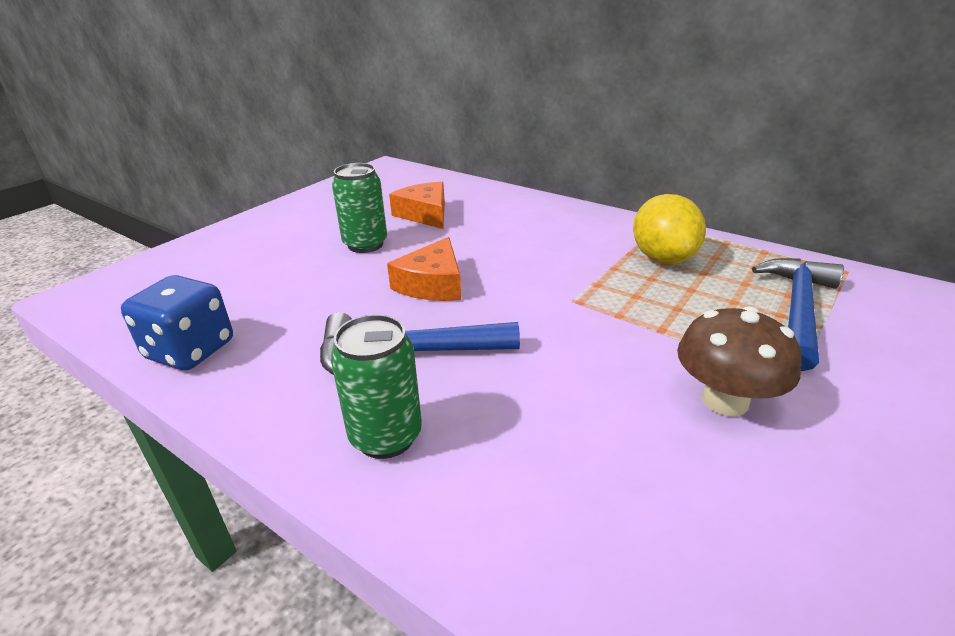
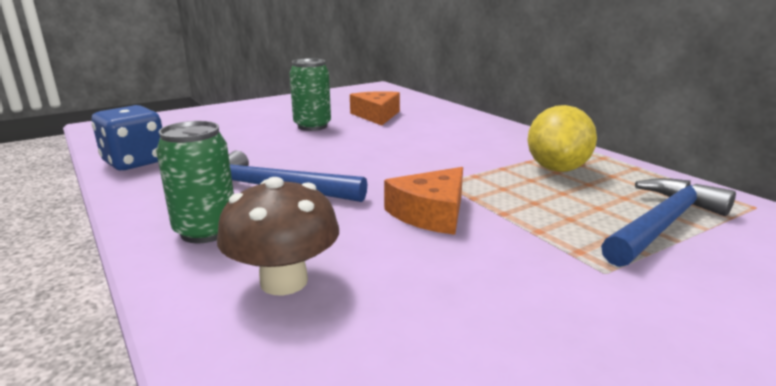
camera: 20 degrees right, 10 degrees down
(432, 284) = (337, 155): orange cheese -> orange cheese (431, 213)
(724, 400) = (512, 270): brown mushroom -> brown mushroom (284, 281)

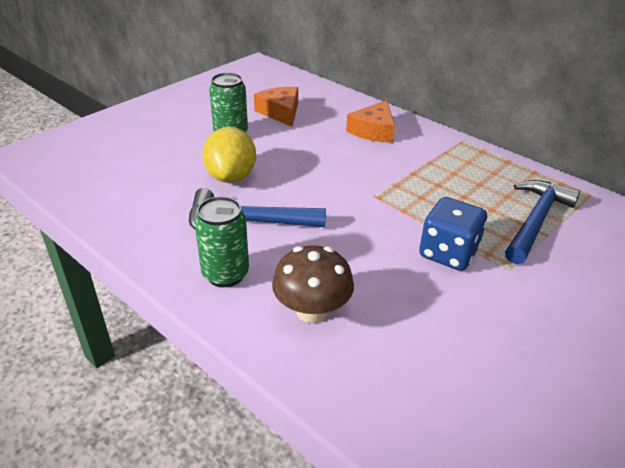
camera: 15 degrees left, 15 degrees up
(135, 162) = (102, 203): blue dice -> blue dice (448, 253)
(431, 213) = (380, 232): orange cheese -> orange cheese (373, 131)
(557, 169) = (453, 169): yellow lemon -> yellow lemon (231, 176)

